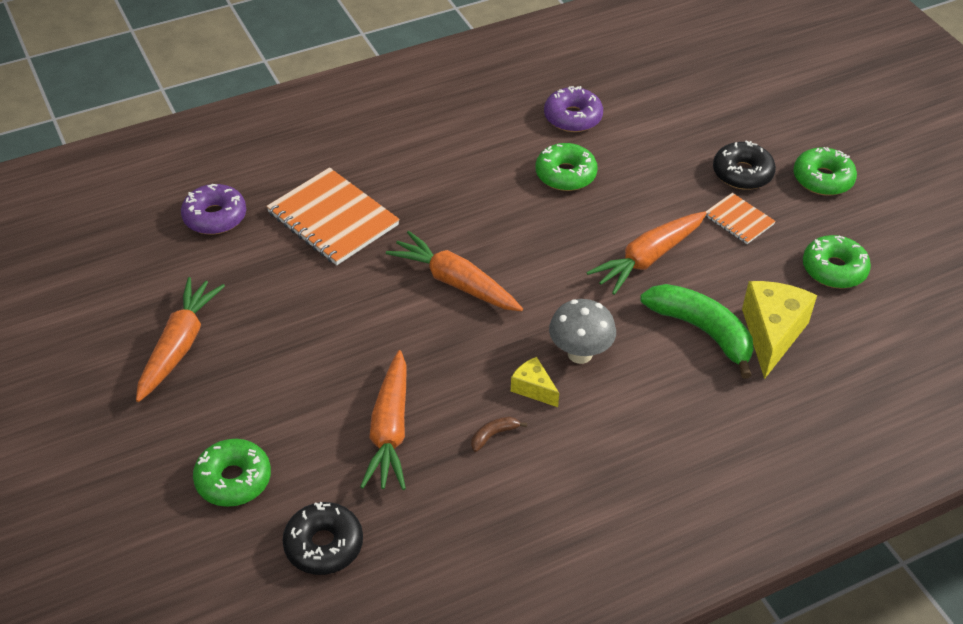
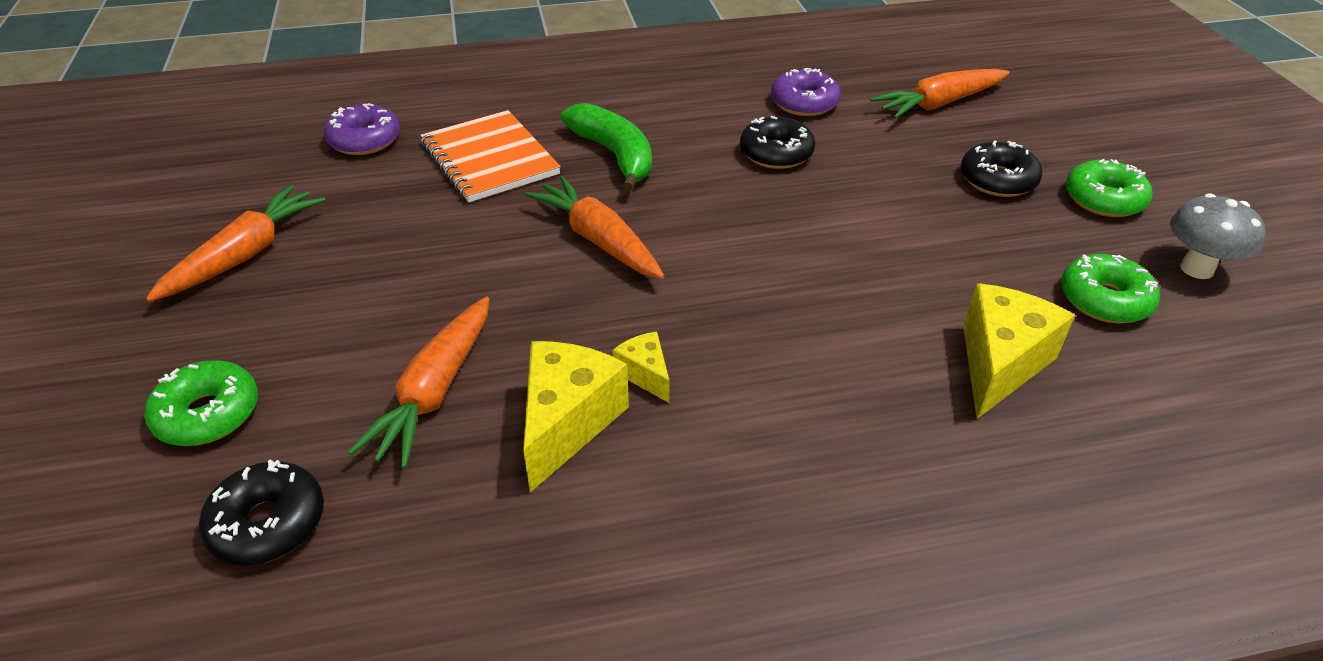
camera: 15 degrees right, 5 degrees down
(493, 435) = (567, 422): brown banana -> yellow cheese
(565, 175) = (776, 153): green donut -> black donut
(580, 354) = (723, 343): grey mushroom -> grey mushroom (1197, 269)
(648, 258) = (850, 250): orange carrot -> orange carrot (939, 104)
(702, 331) = (900, 344): green banana -> green banana (615, 155)
(738, 220) = (982, 227): orange notebook -> none

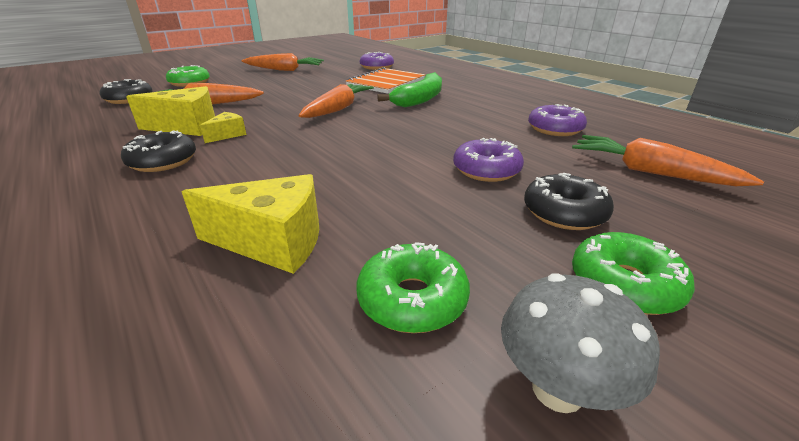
camera: 65 degrees right, 10 degrees down
(776, 153) = (477, 131): black donut -> black donut (163, 161)
(893, 187) = (486, 170): none -> purple donut

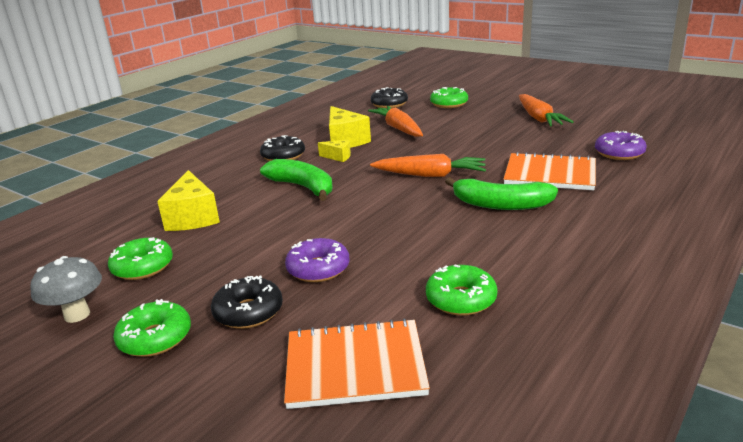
camera: 75 degrees right, 5 degrees down
(282, 159) = (303, 187): none -> green banana
(555, 129) = (461, 299): purple donut -> green donut
(650, 172) = (355, 366): orange carrot -> orange notebook

